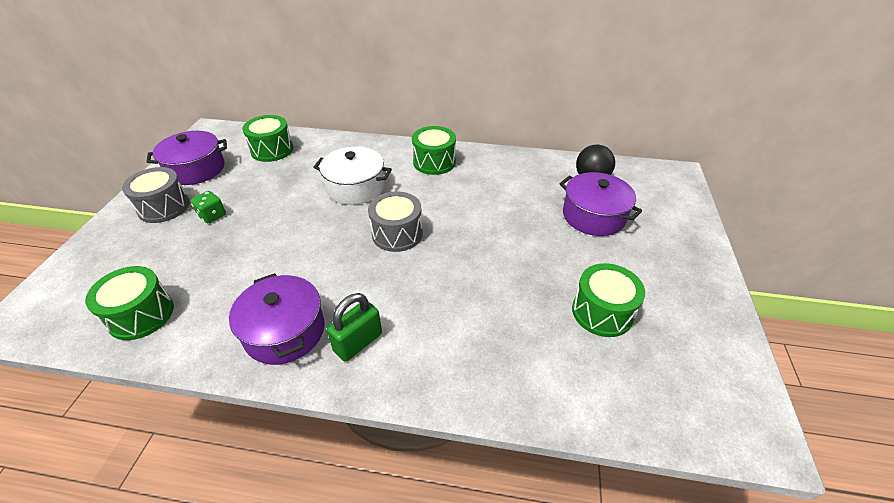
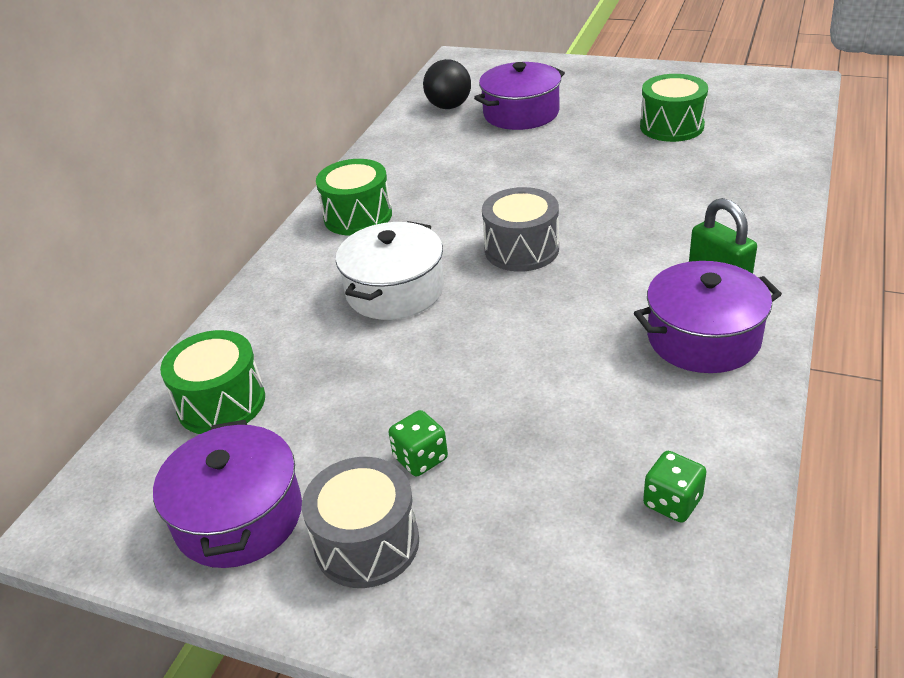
camera: 75 degrees left, 5 degrees down
(141, 315) = (672, 502): green drum -> green dice

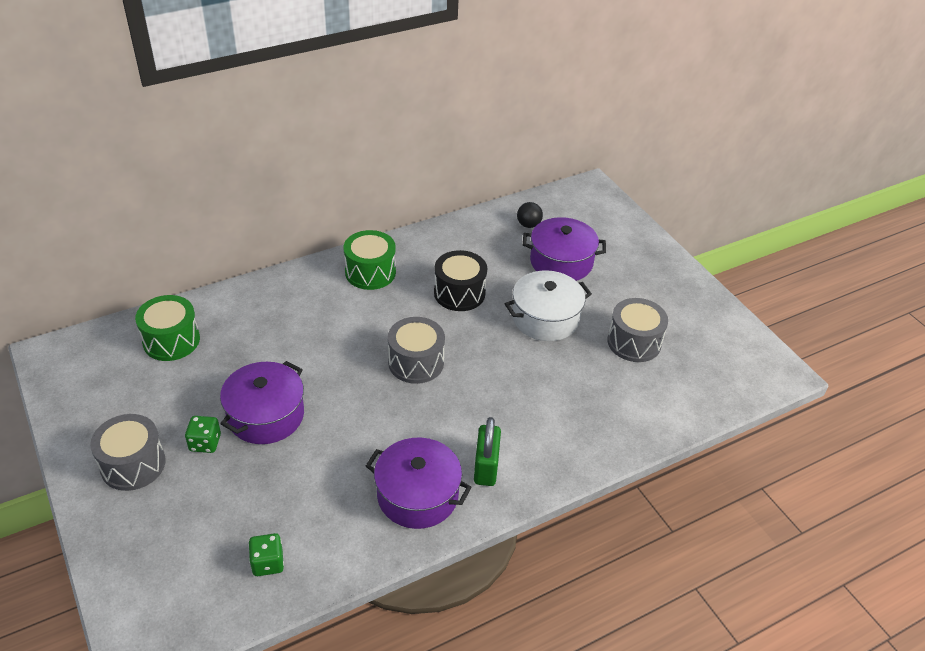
camera: 35 degrees right, 5 degrees up
(239, 516) = (107, 407): purple pot -> purple pot (266, 415)
(395, 290) = (322, 337): white pot -> white pot (545, 318)
(449, 106) = (528, 225): black ball -> black ball, size x0.66
(471, 181) = (459, 293): none -> black drum
(671, 126) = (634, 342): green drum -> grey drum

